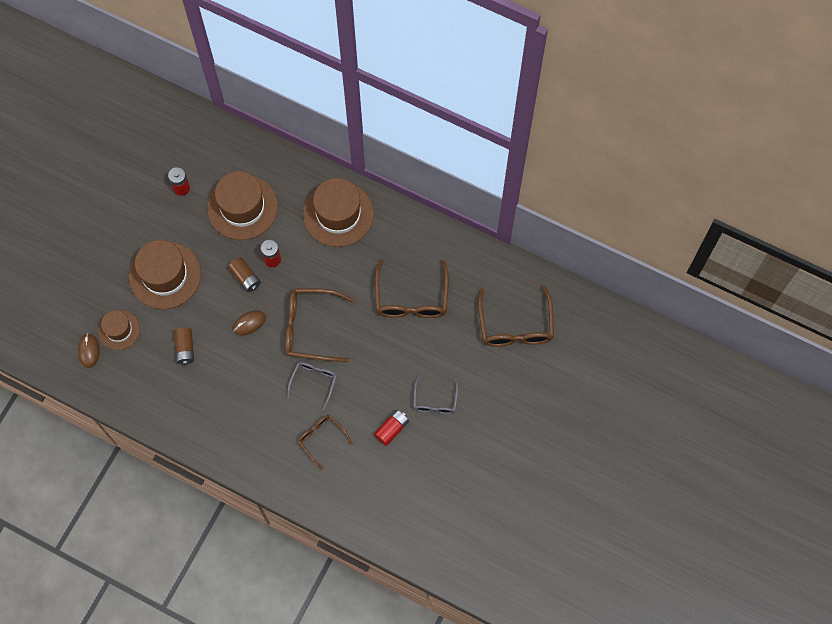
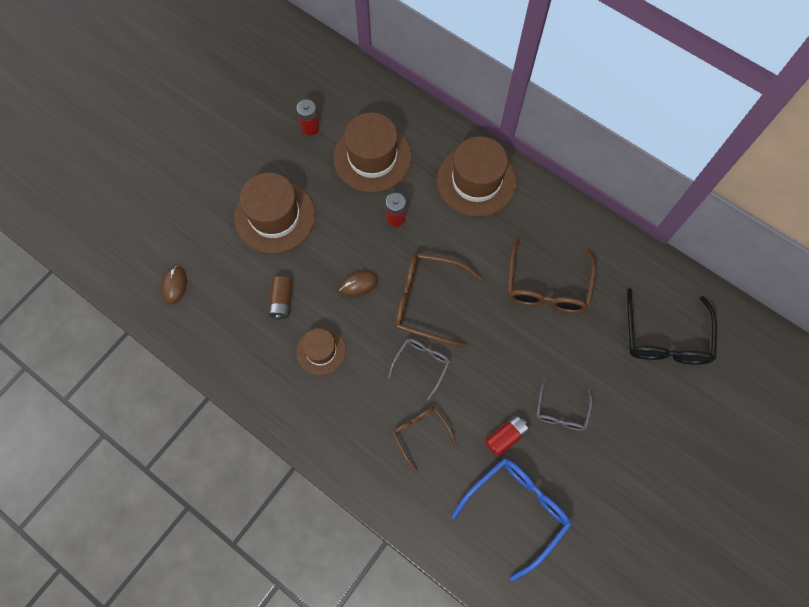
camera: 10 degrees right, 0 degrees up
(119, 330) = (212, 268): brown hat -> brown hat (321, 351)
(245, 278) = (363, 233): brown battery -> none
(408, 485) = (516, 510): none -> blue glasses
(515, 326) = (665, 338): brown glasses -> black glasses

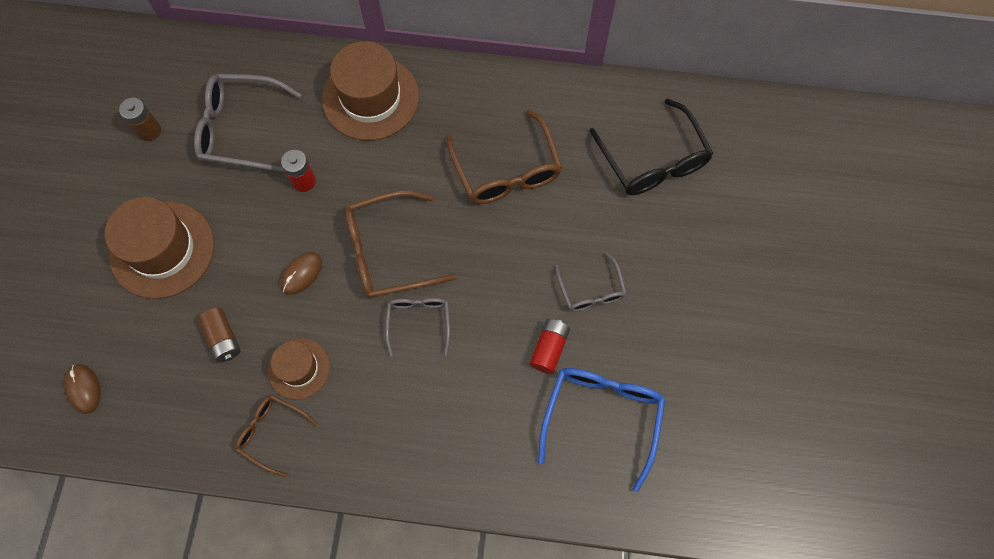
camera: 30 degrees left, 0 degrees up
(310, 127) = (149, 131): red battery -> brown battery
(372, 158) = (240, 129): brown hat -> grey glasses
(421, 434) = (458, 396): brown glasses -> brown glasses (272, 433)

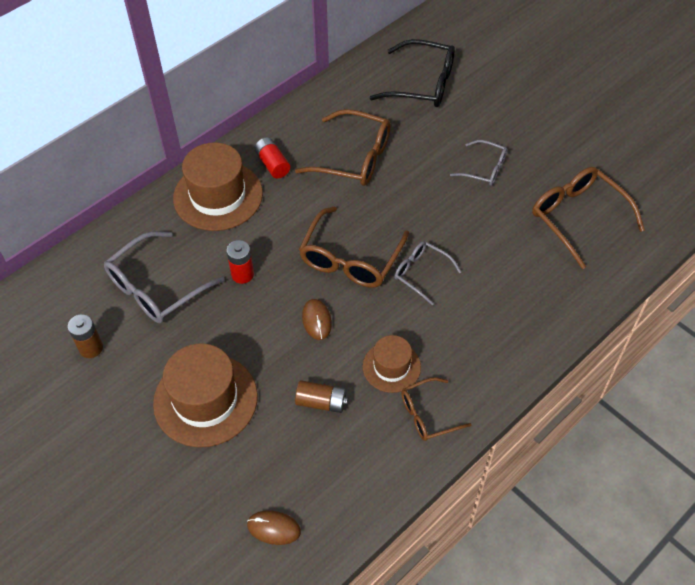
camera: 50 degrees left, 15 degrees down
(549, 348) = (506, 215): red battery -> red battery (272, 164)
(602, 417) = (578, 218): blue glasses -> brown glasses

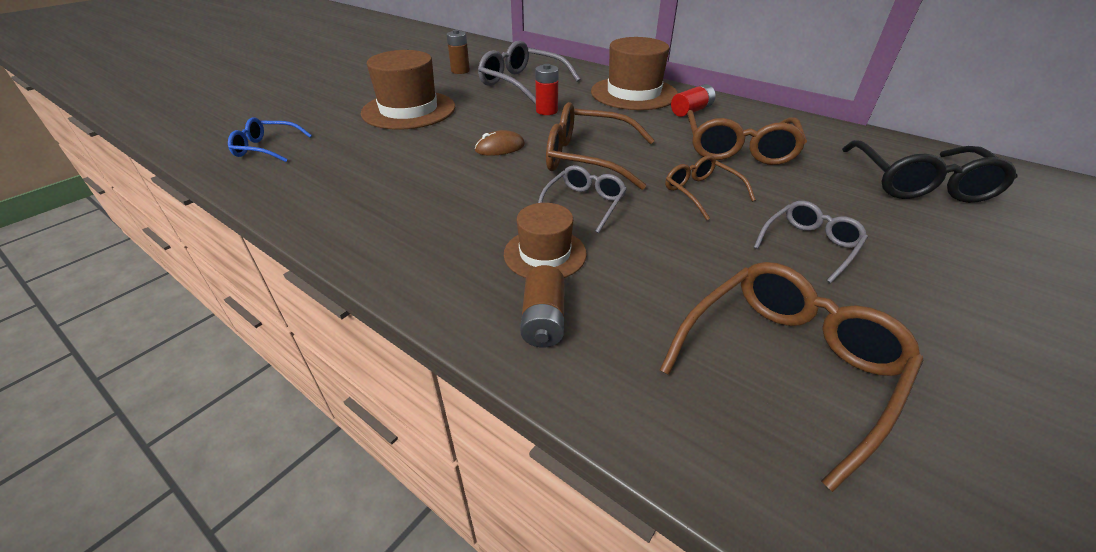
camera: 80 degrees right, 15 degrees down
(274, 528) = (267, 148): brown mouse -> blue glasses
(321, 402) = (399, 158): brown battery -> brown battery (543, 320)
(391, 367) = (441, 193): brown hat -> brown hat (545, 254)
(428, 414) = (371, 222): brown glasses -> brown glasses (701, 193)
(484, 169) = (809, 245): grey glasses -> grey glasses turned 150 degrees counterclockwise

